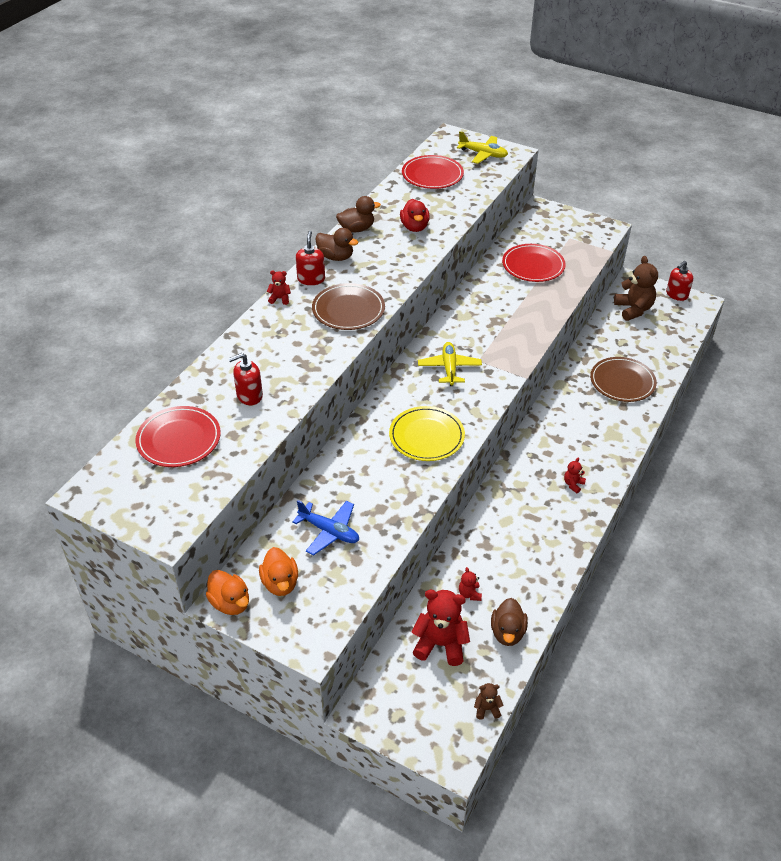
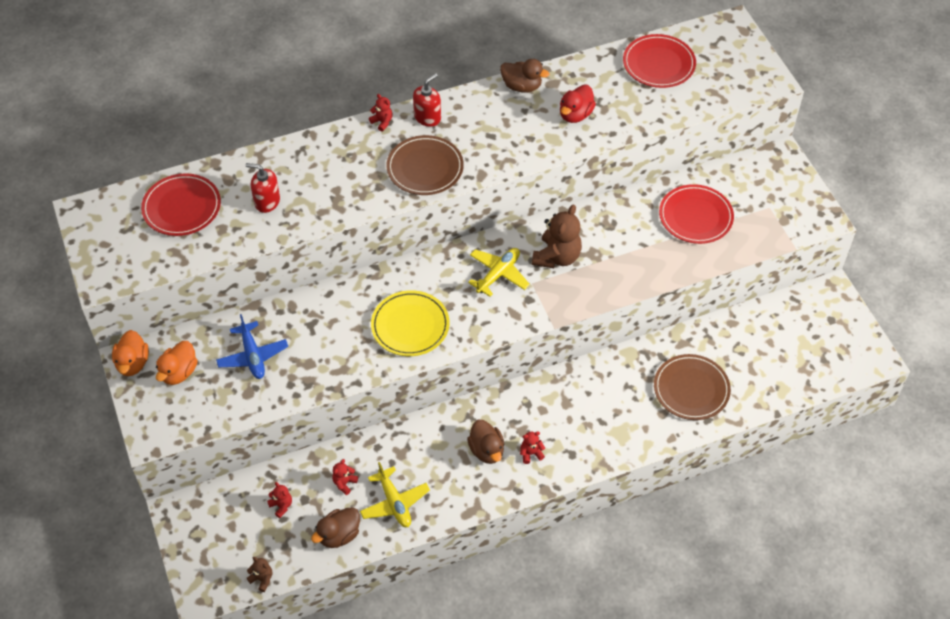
camera: 40 degrees right, 10 degrees up
(336, 257) = (472, 106): brown duck -> brown duck (486, 450)
(440, 644) = (281, 506): red teddy bear -> red teddy bear, size x0.48
(483, 154) = (737, 66): yellow plane -> yellow plane (394, 503)
(633, 309) = (794, 322): brown teddy bear -> brown teddy bear (557, 257)
(676, 295) = (861, 335): red soap dispenser -> none

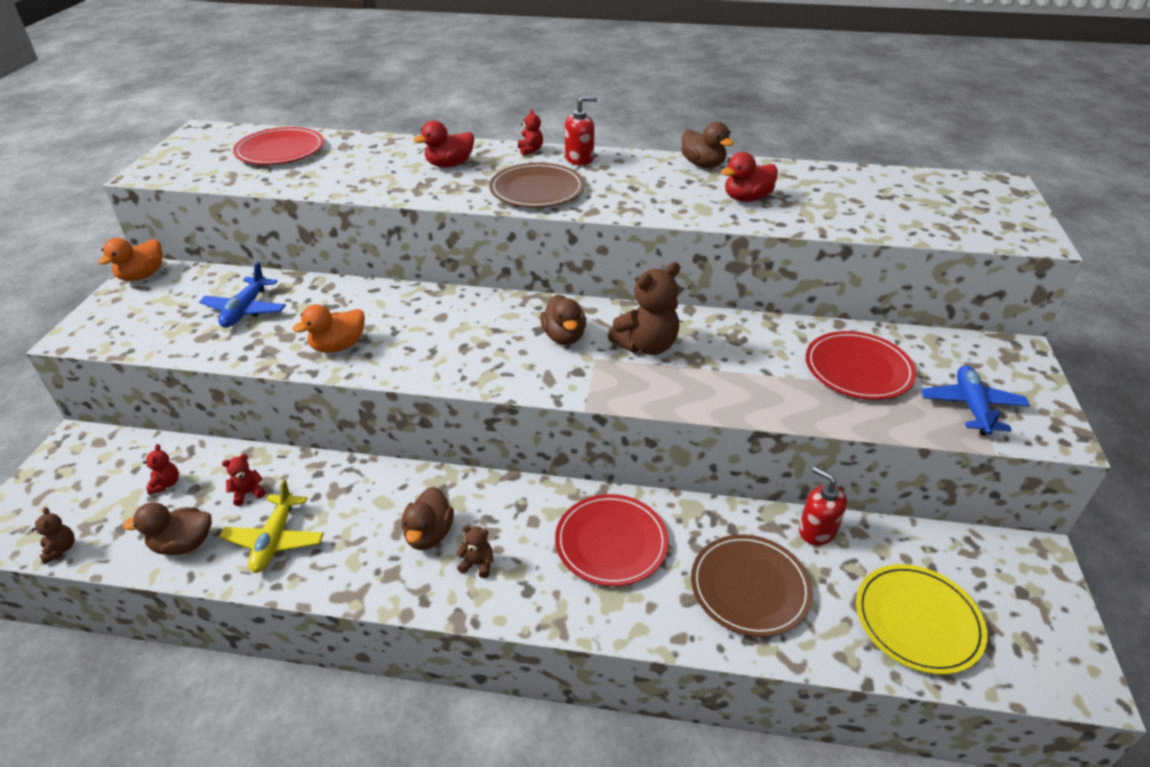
camera: 30 degrees right, 15 degrees down
(179, 372) = (168, 297): orange duck -> orange duck (338, 346)
(267, 201) = (357, 168): red soap dispenser -> red soap dispenser (817, 530)
(335, 166) = (449, 165): none -> red duck
(410, 325) = (423, 345): yellow plate -> yellow plate (918, 620)
(498, 274) = (564, 337): yellow plane -> brown duck
(531, 453) = (477, 564): red teddy bear -> brown teddy bear
(658, 64) = (884, 189): red plate -> red plate (611, 542)
(771, 218) = (971, 406): none -> blue plane

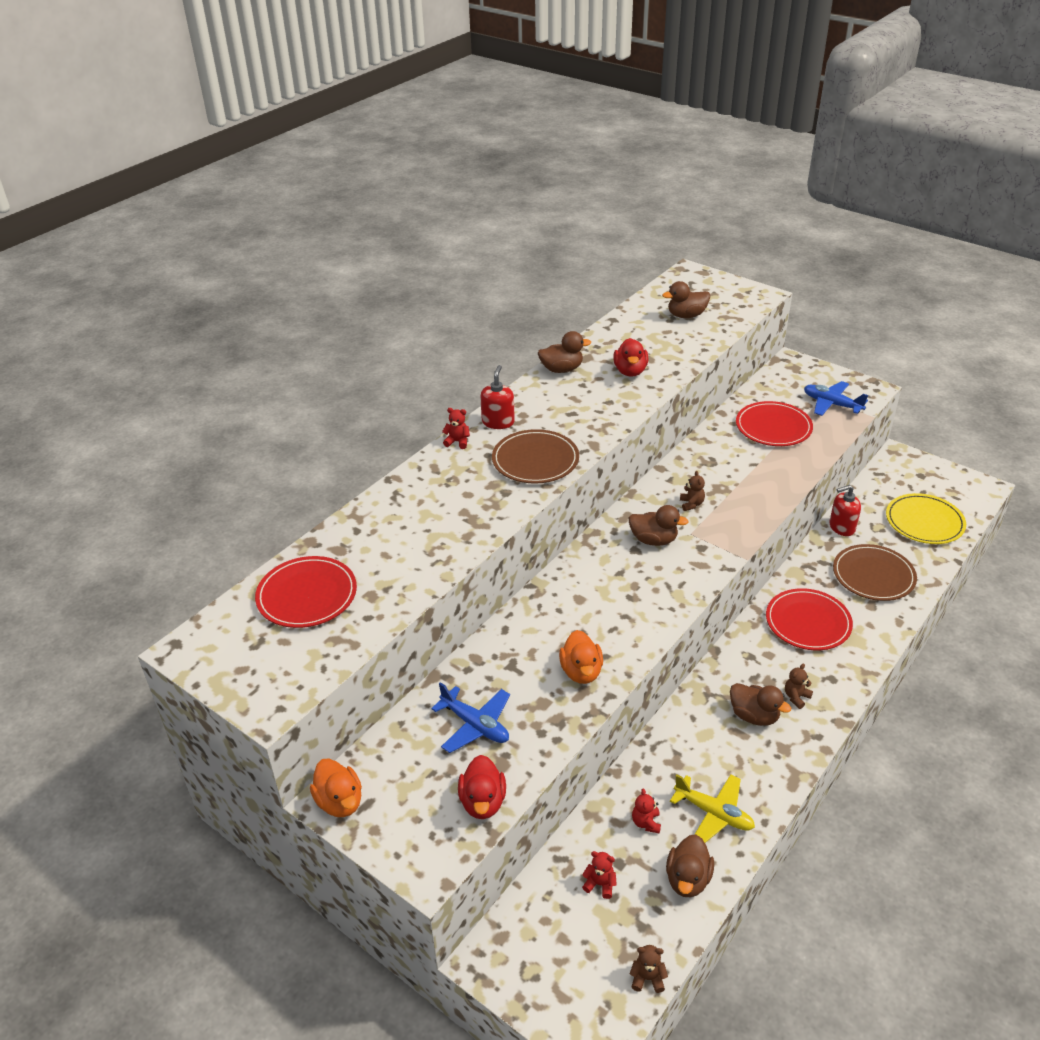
camera: 60 degrees left, 0 degrees up
(449, 165) = (445, 494): red duck -> red duck (483, 802)
(646, 345) = (691, 504): brown teddy bear -> brown teddy bear, size x0.48
(906, 203) = (686, 315): none -> brown duck

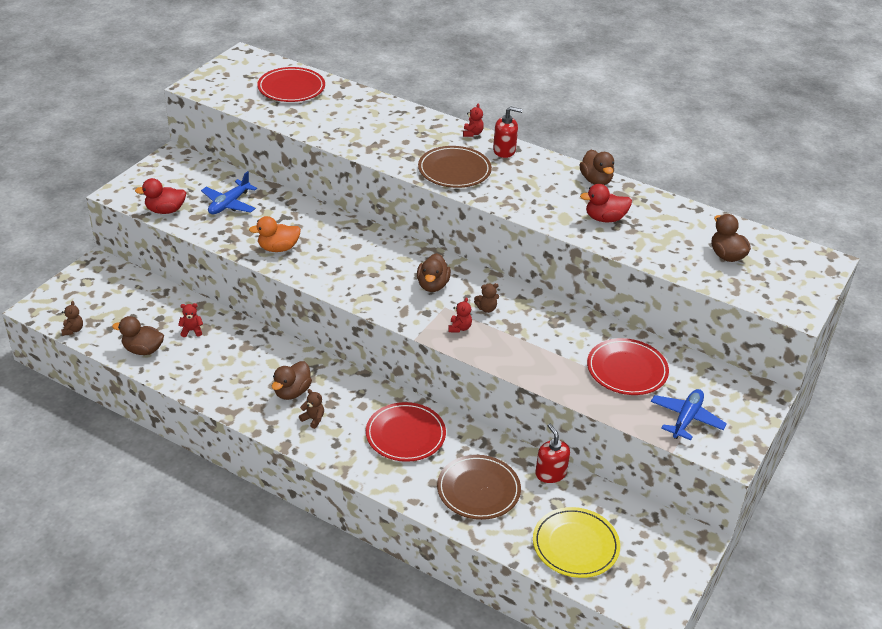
camera: 80 degrees right, 0 degrees up
(340, 802) = (171, 158): orange duck -> none
(600, 884) = (144, 309): red teddy bear -> red teddy bear (459, 328)
(714, 813) = (197, 365): yellow plane -> none

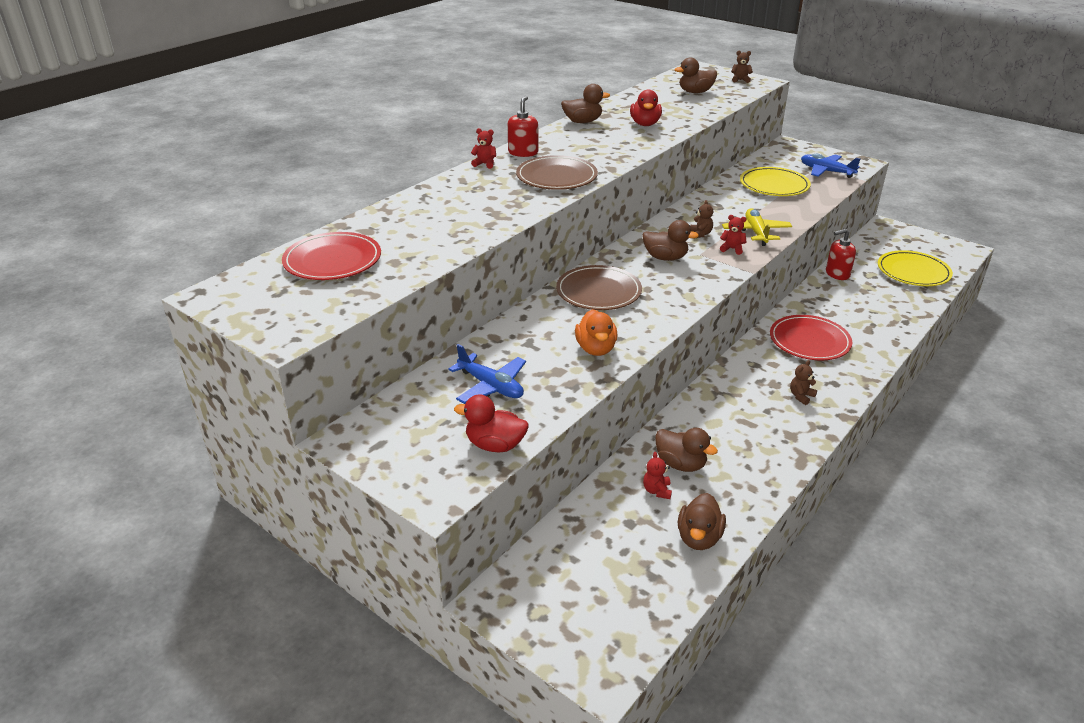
camera: 80 degrees left, 5 degrees down
(73, 330) = (658, 621): brown teddy bear -> brown teddy bear (740, 80)
(165, 210) = (495, 445): red duck -> red duck turned 105 degrees clockwise
(292, 392) = (761, 409): brown duck -> brown duck (680, 464)
(478, 490) = (869, 308): brown plate -> brown plate (598, 291)
(499, 347) = (756, 233): none -> yellow plane
(627, 370) = (774, 185): red plate -> yellow plate

